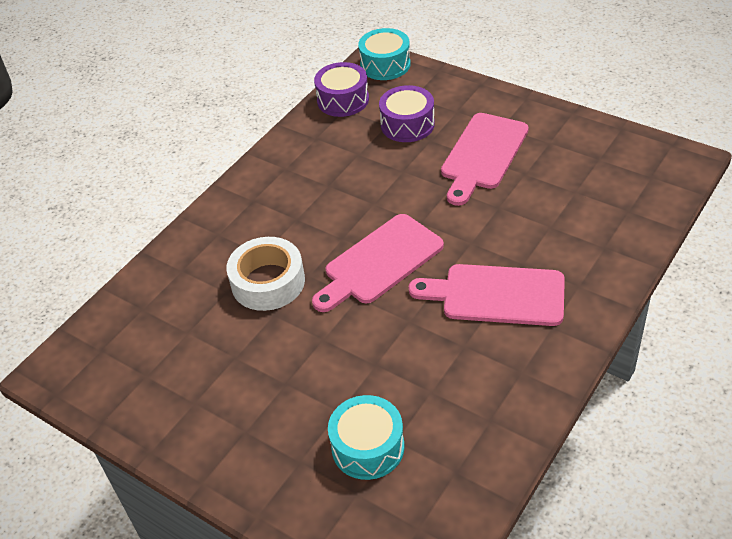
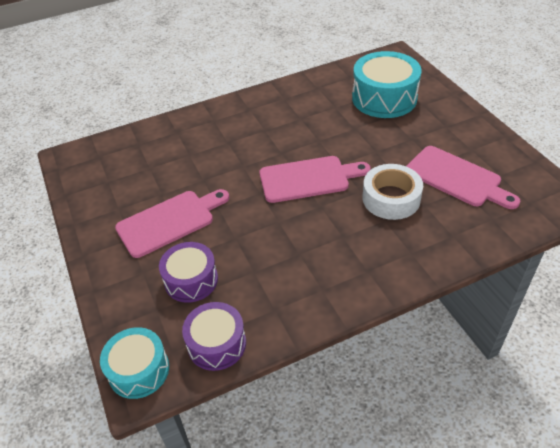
camera: 150 degrees left, 0 degrees up
(368, 447) = (384, 98): turquoise drum -> turquoise drum, size x1.60
(496, 295) = (259, 133): pink cutting board -> pink cutting board (457, 178)

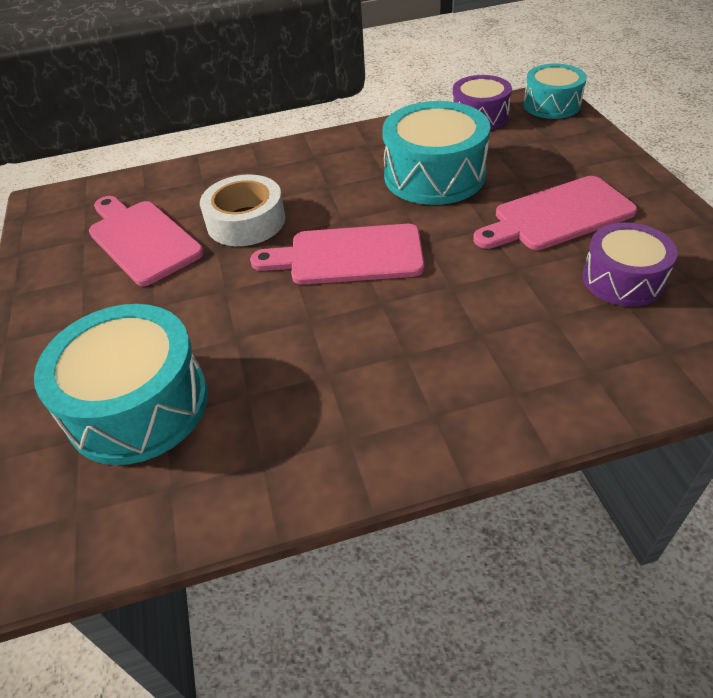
camera: 170 degrees left, 0 degrees up
(191, 280) = (514, 158): purple drum -> purple drum (622, 279)
(258, 255) = (434, 175): none -> turquoise drum

